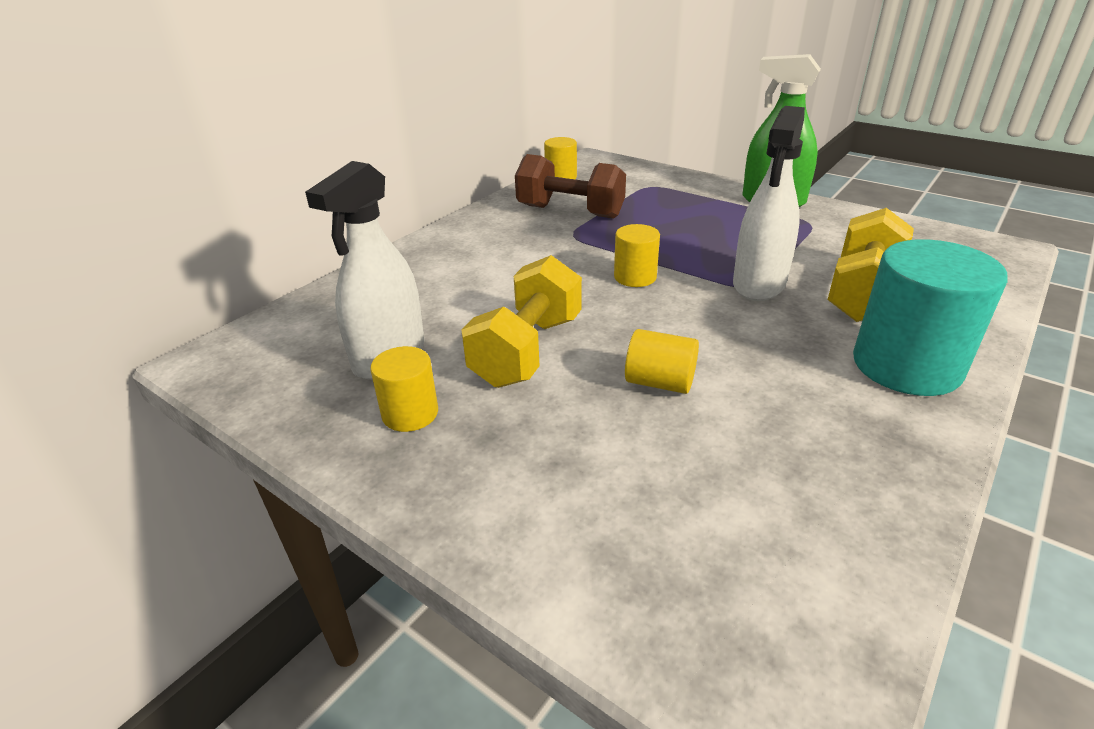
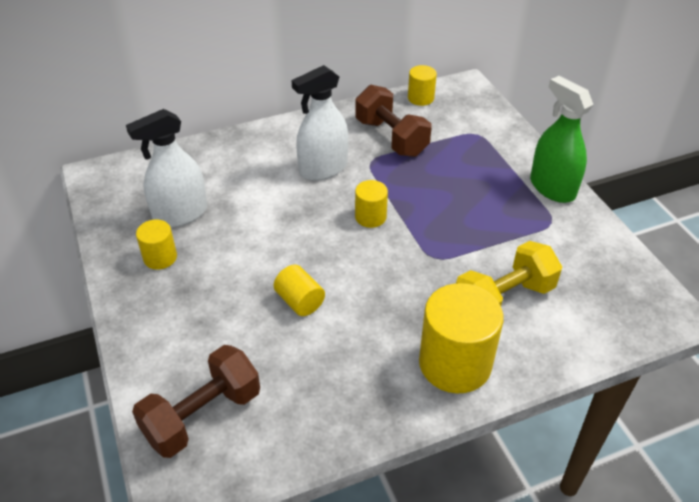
camera: 30 degrees right, 10 degrees up
(527, 350) = (252, 244): yellow dumbbell -> none
(704, 582) = (202, 415): none -> brown dumbbell
(759, 284) = (443, 259): white spray bottle -> white spray bottle (323, 169)
(906, 366) = (455, 363): turquoise cylinder -> yellow cylinder

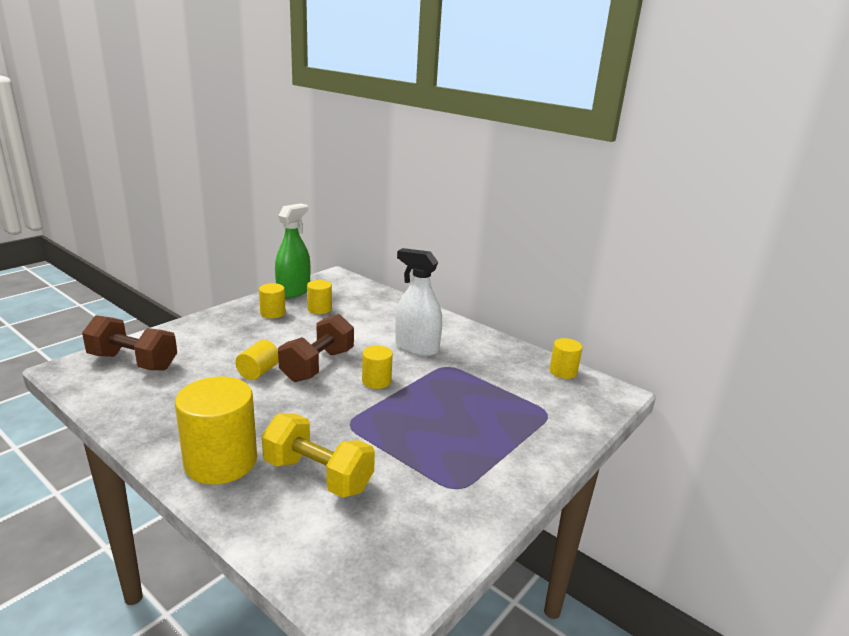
camera: 60 degrees right, 20 degrees down
(180, 214) = (319, 309): white spray bottle -> yellow cylinder
(391, 137) = (489, 369): brown dumbbell -> brown dumbbell (318, 365)
(552, 188) = (512, 478): green spray bottle -> green spray bottle (293, 291)

